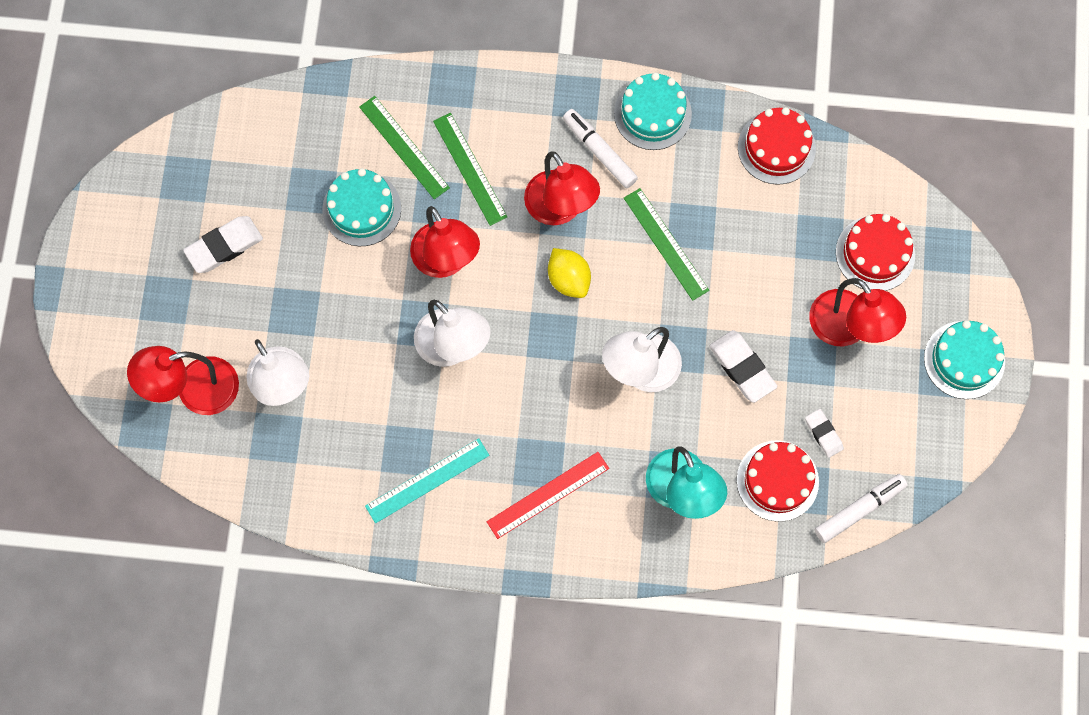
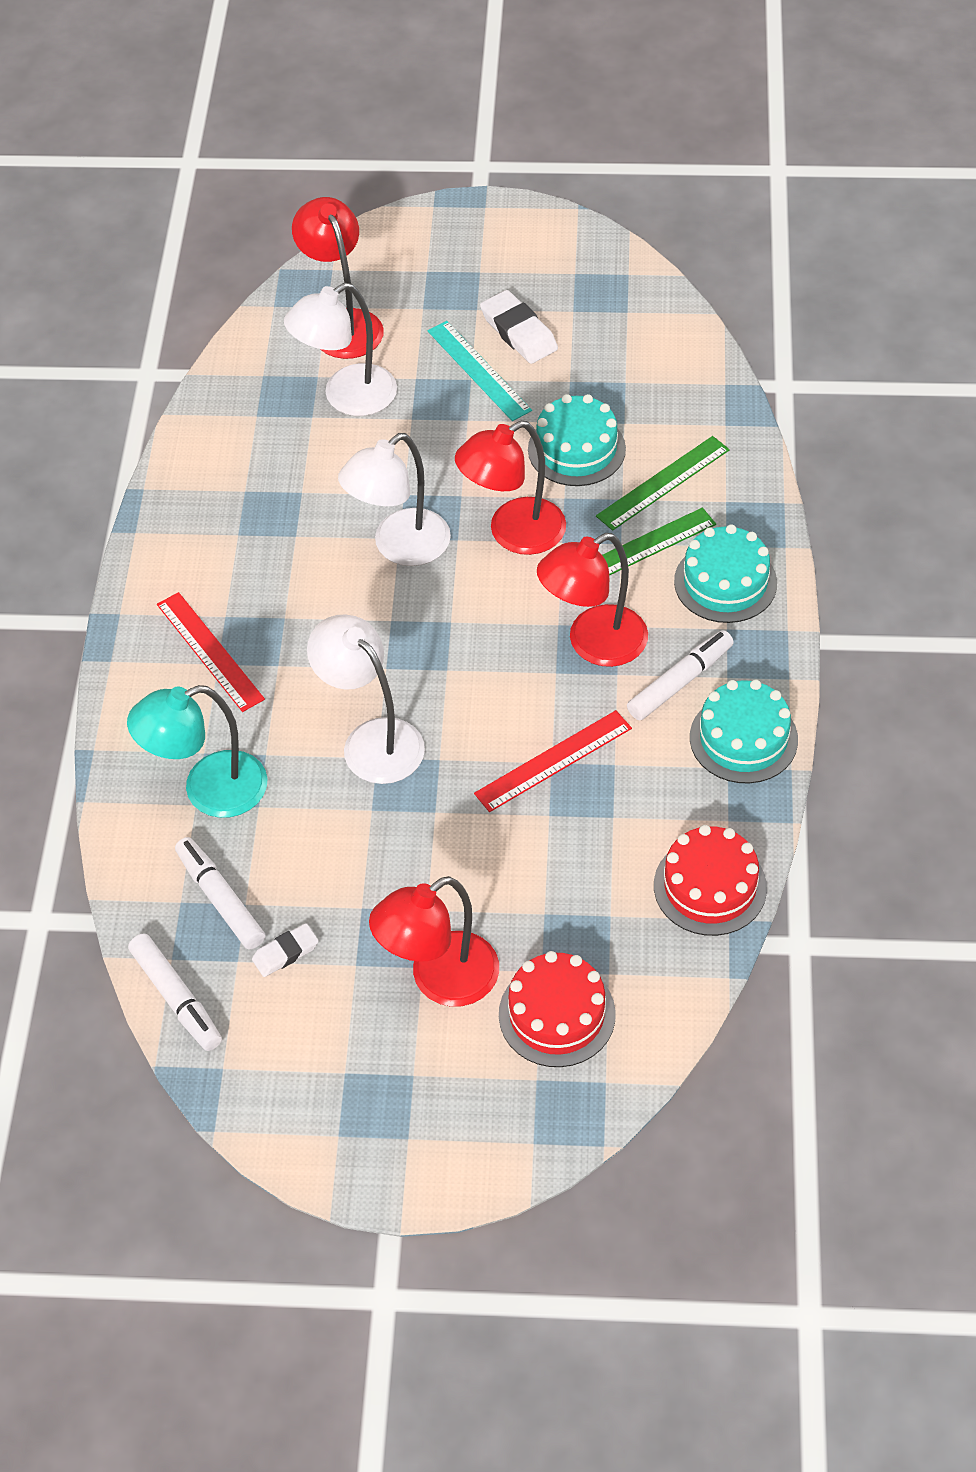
camera: 90 degrees right, 20 degrees down
(427, 480) = (232, 534): turquoise ruler -> turquoise ruler (479, 370)
(569, 279) = (496, 658): yellow lemon -> none
(666, 244) = (553, 761): green ruler -> red ruler
(742, 368) = (380, 854): white eraser -> none
(777, 480) = (220, 899): red cake -> white marker
(964, 360) = (397, 1134): turquoise cake -> turquoise cake (725, 582)

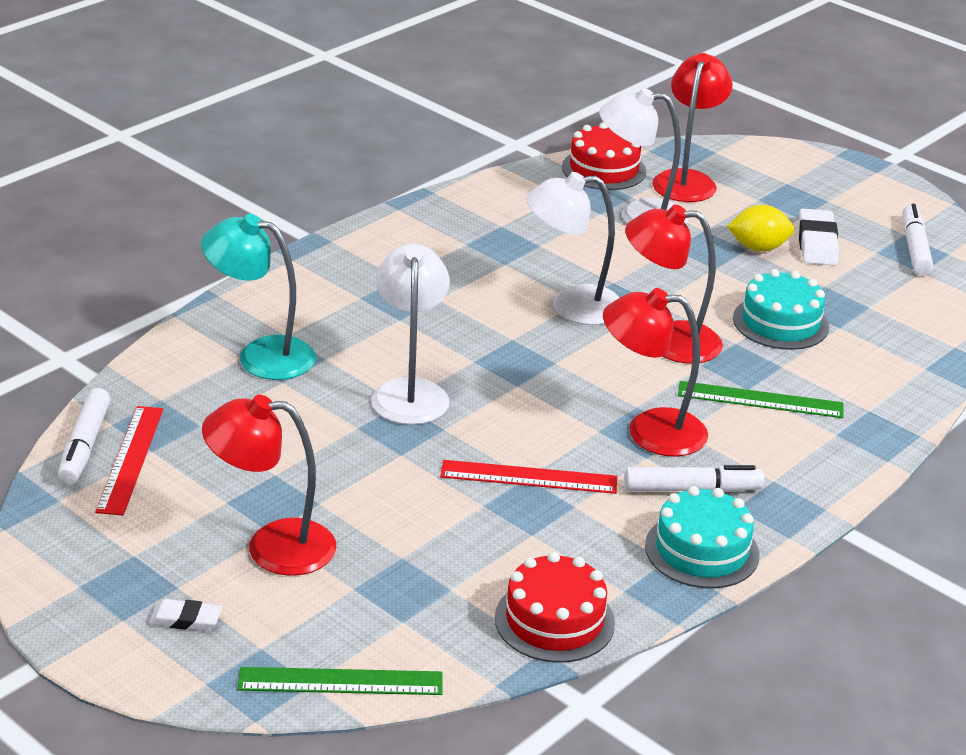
camera: 35 degrees right, 20 degrees down
(210, 651) = (363, 289): red ruler -> red ruler (130, 459)
(220, 899) = (188, 413): white marker -> white marker (915, 248)
(285, 953) = (189, 466): white eraser -> white eraser (186, 619)
(479, 370) = (758, 248): turquoise ruler -> yellow lemon
(557, 1014) = (329, 620): red cake -> red cake (604, 169)
(663, 483) = (828, 374): green ruler -> green ruler (340, 681)
(725, 582) = (807, 454): turquoise cake -> none

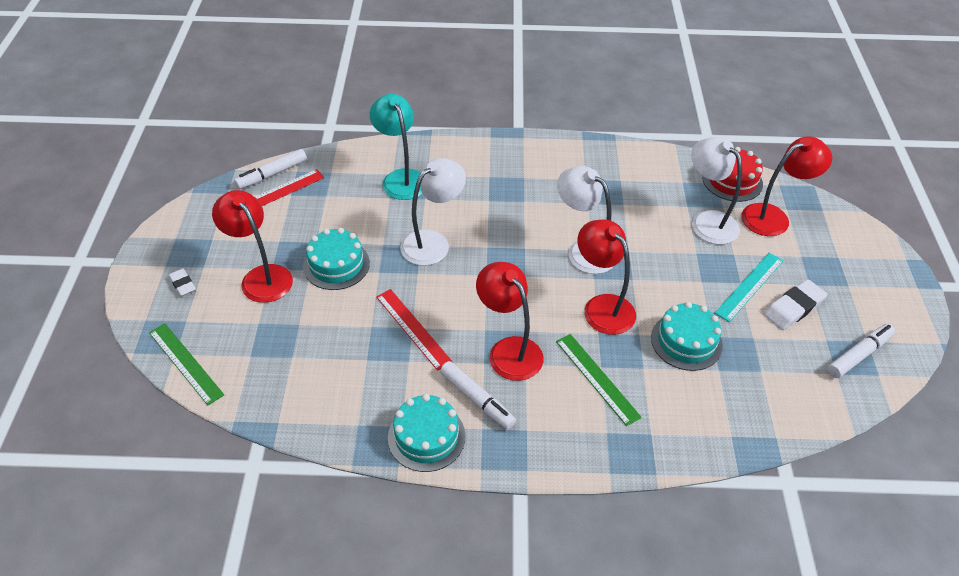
camera: 50 degrees right, 15 degrees up
(340, 479) = (336, 264): none -> turquoise cake
(554, 620) = (305, 412): red cake -> none
(758, 248) = (749, 286): yellow lemon -> turquoise ruler

